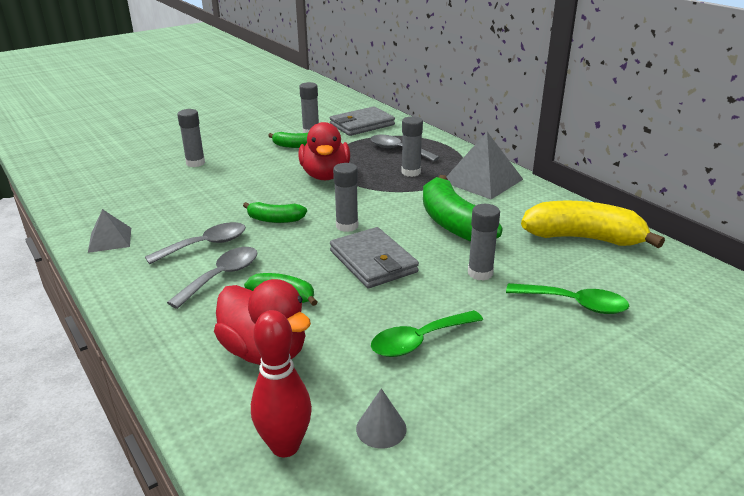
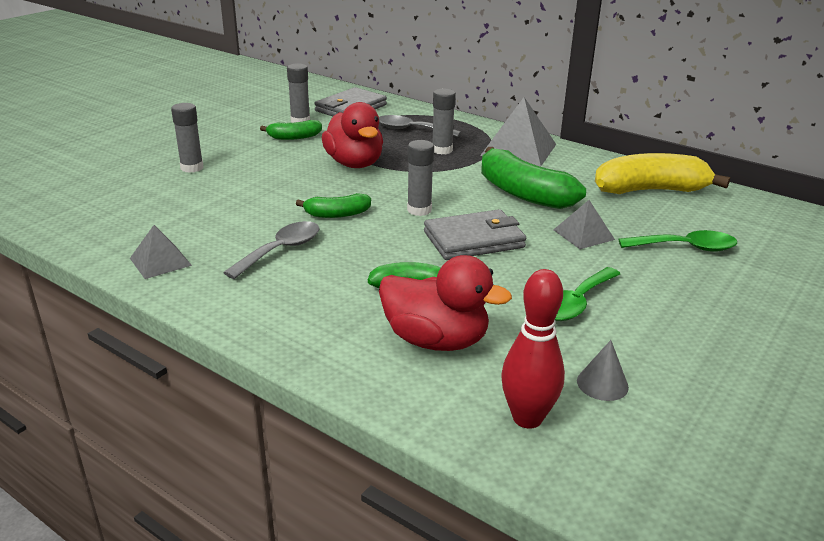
camera: 20 degrees left, 0 degrees up
(222, 276) = (327, 278): grey spoon -> none
(373, 261) = (474, 240): grey wallet -> grey wallet turned 60 degrees counterclockwise
(480, 273) = (583, 234): grey glue stick -> grey pyramid

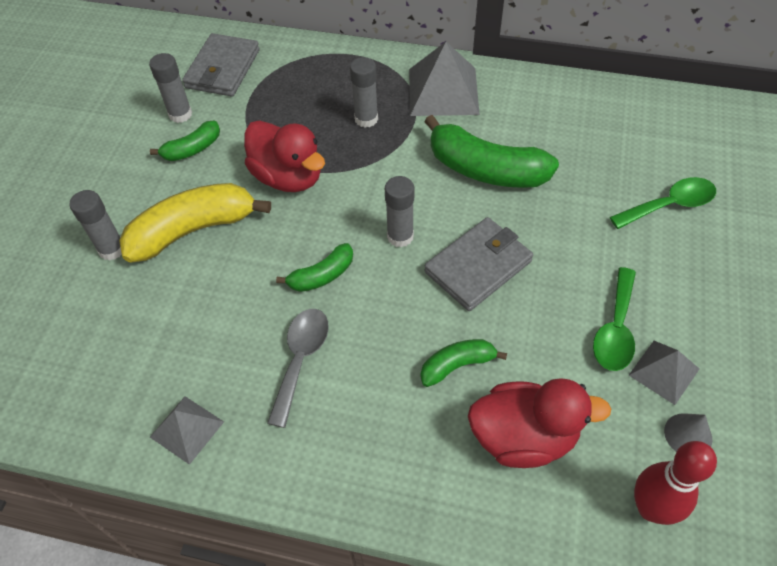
camera: 20 degrees left, 25 degrees up
(411, 130) = (313, 91): grey spoon -> none
(583, 234) = (573, 218): grey pyramid -> grey pyramid (664, 372)
(650, 190) = (599, 120): yellow banana -> yellow banana (193, 230)

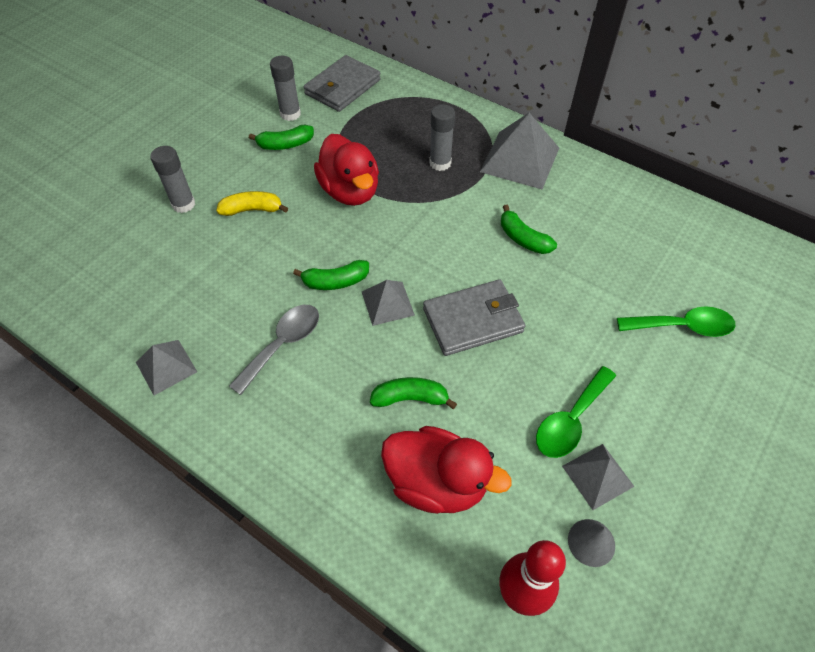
camera: 20 degrees right, 0 degrees up
(193, 230) = (252, 210): yellow banana -> yellow banana, size x0.53
(386, 279) = (387, 303): none -> grey pyramid
(400, 236) = (418, 271): grey glue stick -> none
(485, 169) = (523, 239): green banana -> green banana, size x0.53

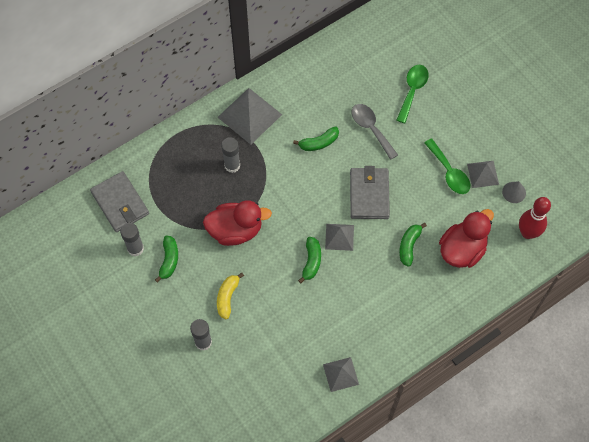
camera: 70 degrees left, 10 degrees up
(283, 344) = (348, 304): grey spoon -> grey spoon (371, 129)

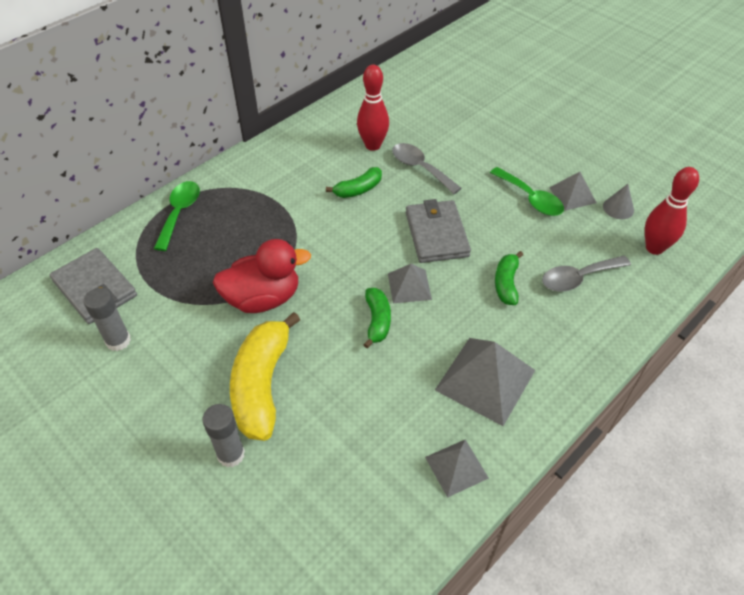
camera: 10 degrees left, 15 degrees down
(169, 260) = (169, 349): green banana -> none
(227, 297) = (262, 385): yellow banana -> yellow banana, size x1.88
(232, 165) = (249, 226): grey glue stick -> none
(249, 115) = (265, 173): grey pyramid -> grey pyramid (485, 379)
(338, 99) = (373, 145): none -> red bowling pin
(412, 91) = (459, 128): green spoon -> green spoon (179, 213)
(462, 250) = (578, 278): red duck -> grey spoon

